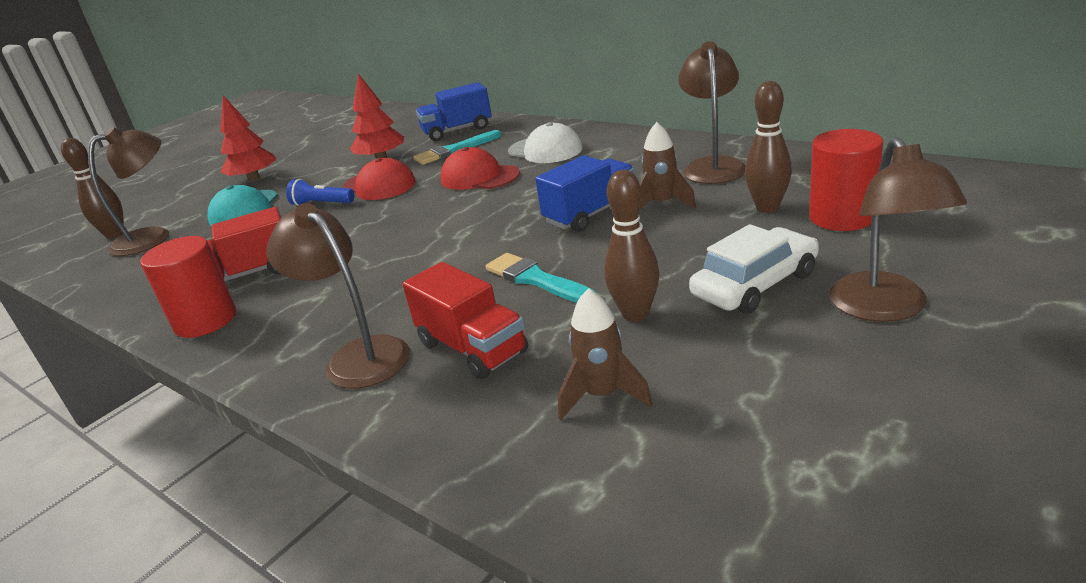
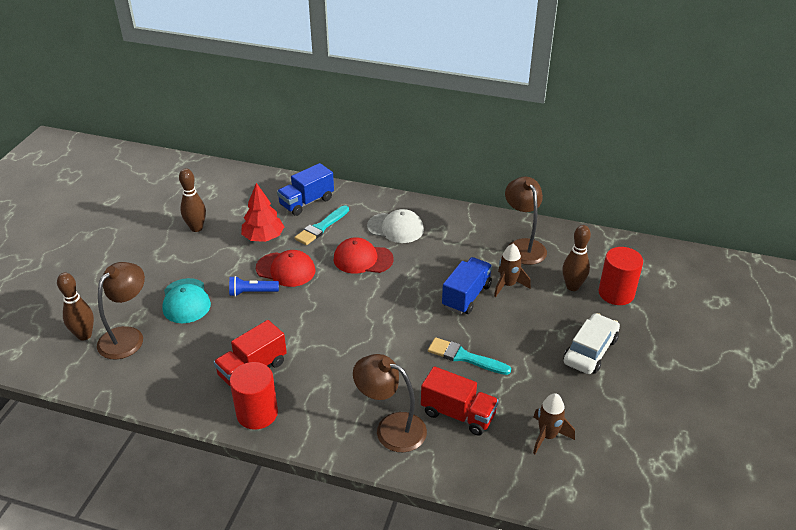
camera: 25 degrees left, 10 degrees up
(254, 179) = (160, 263): red tree -> none
(635, 314) = (537, 379): brown bowling pin -> brown bowling pin (196, 228)
(884, 309) = (658, 362): brown lamp -> none

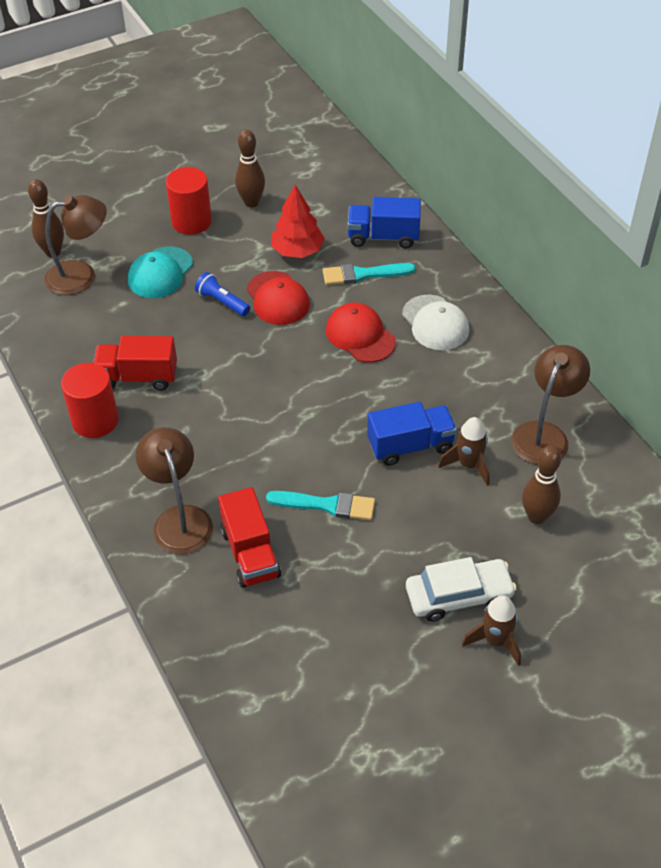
camera: 45 degrees right, 10 degrees up
(464, 357) = (327, 505): turquoise brush -> turquoise brush turned 120 degrees clockwise
(547, 436) = (301, 640): brown rocket -> brown rocket (495, 640)
(616, 293) = (576, 560): red cylinder -> red cylinder (191, 221)

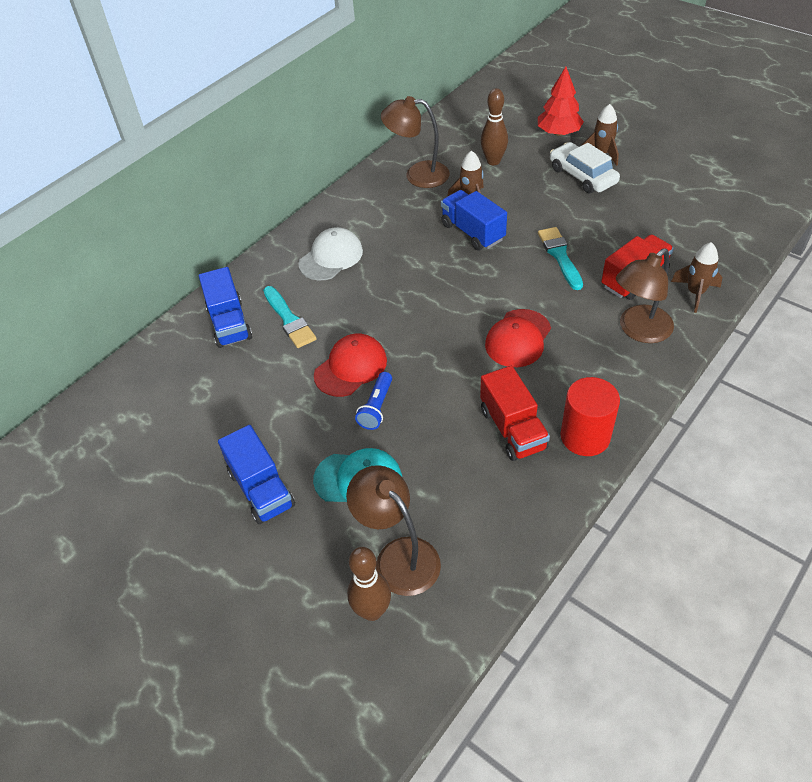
camera: 110 degrees left, 0 degrees up
(191, 221) = (261, 489): red cylinder -> blue truck
(195, 597) = (695, 293): none -> brown rocket
(251, 202) = (208, 447): brown bowling pin -> none
(297, 251) = (275, 378): red tree -> red tree (558, 133)
(360, 335) = (370, 296): red cap -> red cap (518, 338)

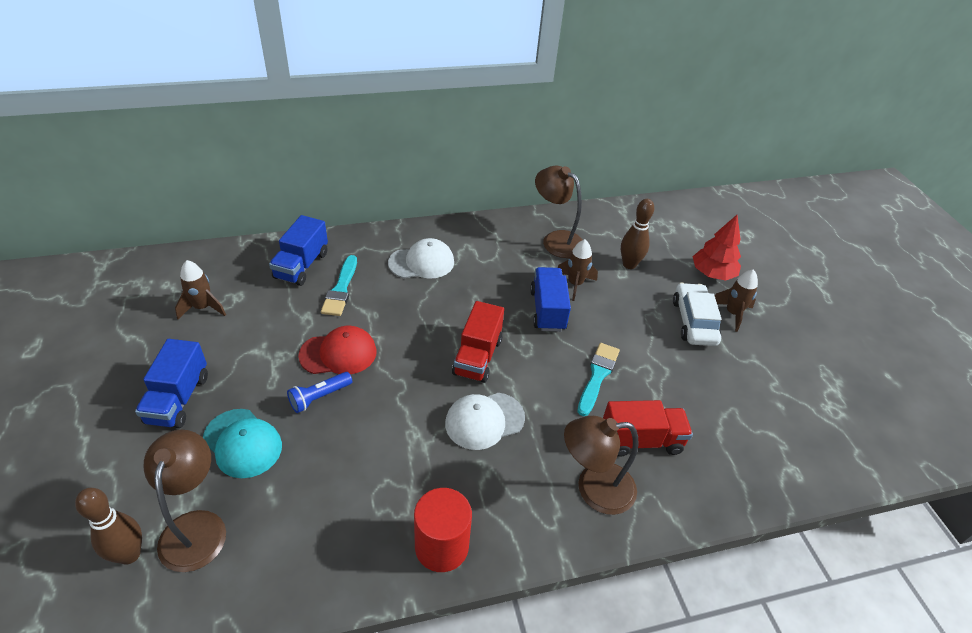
camera: 30 degrees right, 5 degrees down
(512, 429) = (393, 493): red truck -> red truck (477, 357)
(518, 338) = (484, 420): red cap -> white cap
(695, 293) = (685, 493): brown rocket -> brown rocket (203, 307)

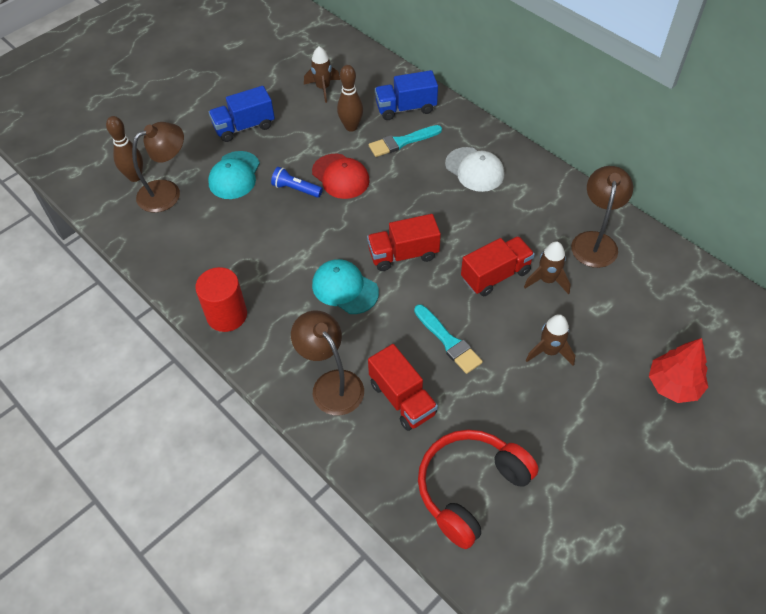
camera: 65 degrees right, 10 degrees up
(484, 420) = (345, 288): white cap -> turquoise cap
(547, 310) = (495, 275): blue truck -> red truck
(597, 376) = (448, 341): turquoise brush -> turquoise brush turned 60 degrees clockwise
(629, 264) = (616, 310): brown bowling pin -> brown bowling pin (351, 127)
(694, 321) = (583, 391): white car -> none
(732, 313) = (626, 421): brown rocket -> brown rocket (549, 351)
(756, 439) = (470, 488): none -> red headphones

